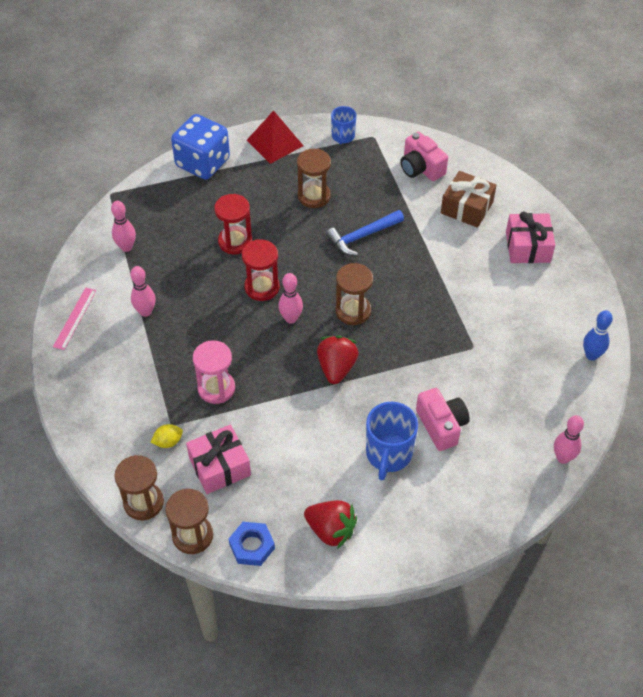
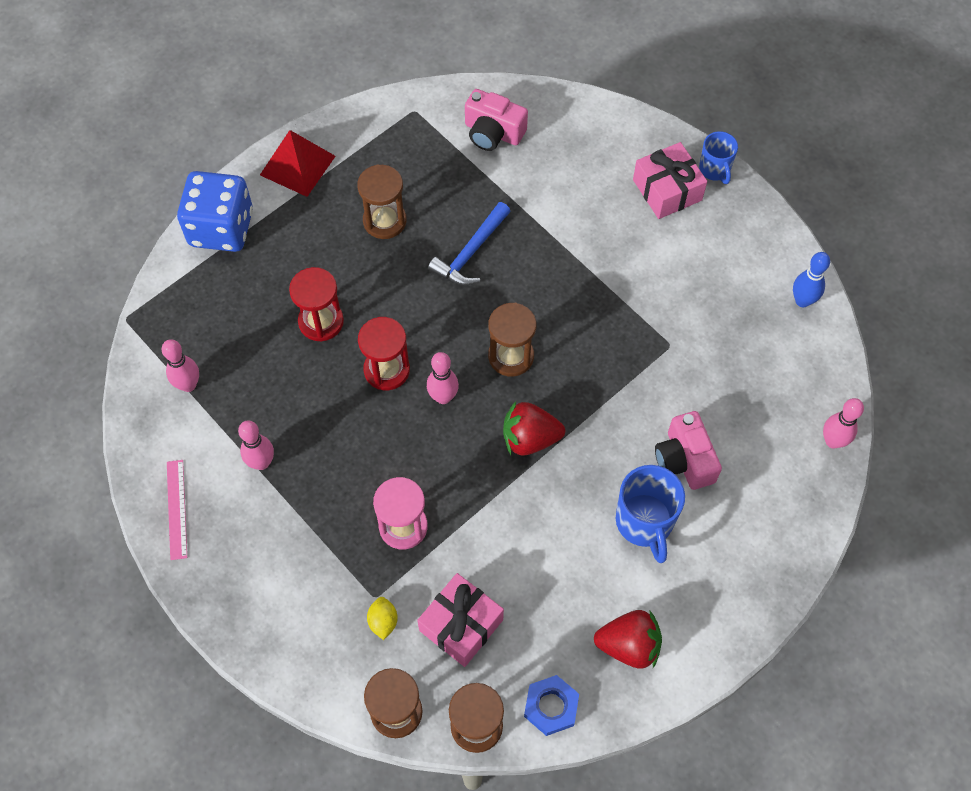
camera: 25 degrees left, 10 degrees up
(168, 442) = (383, 621): yellow lemon -> yellow lemon turned 45 degrees counterclockwise
(336, 368) = (530, 438): red strawberry -> red strawberry turned 75 degrees counterclockwise
(343, 137) = (377, 125): blue mug -> blue mug (715, 170)
(441, 425) = (684, 460): pink camera -> pink camera turned 150 degrees counterclockwise
(466, 208) = (573, 165): brown gift -> none

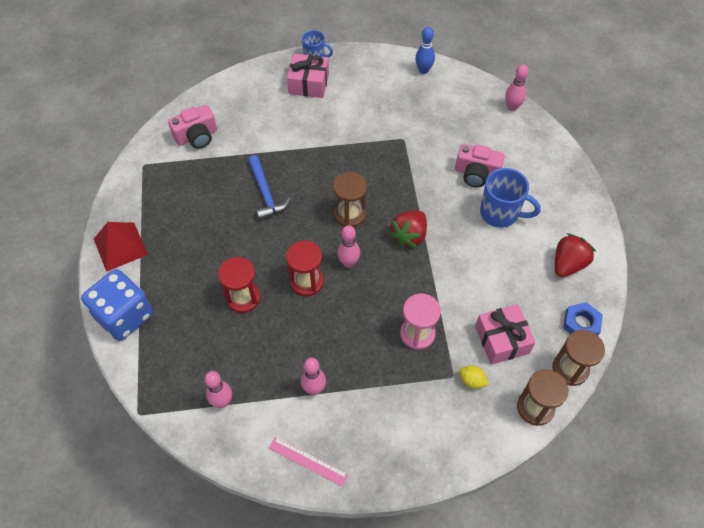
camera: 55 degrees left, 5 degrees down
(384, 221) = (204, 223): brown hourglass -> none

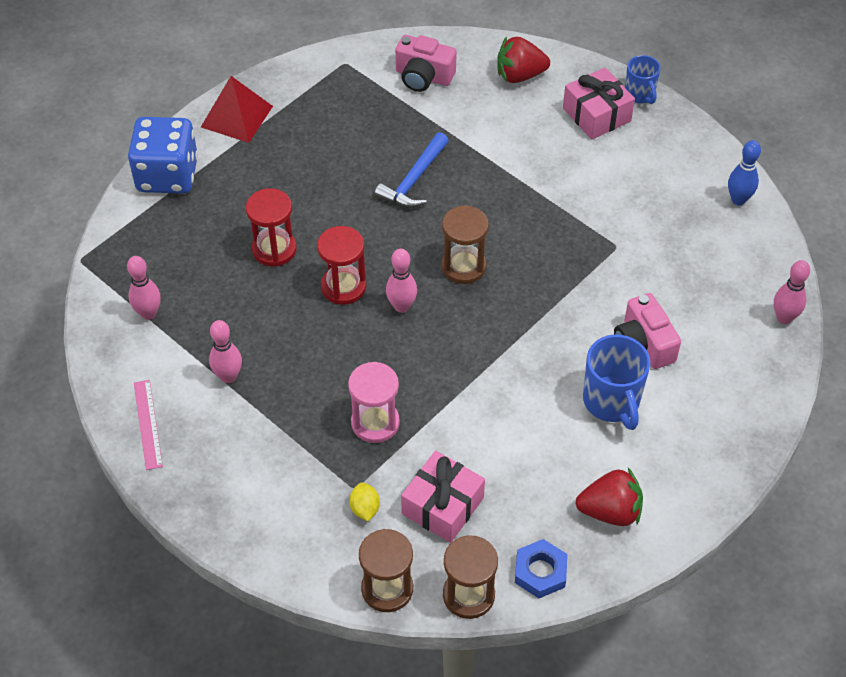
camera: 50 degrees right, 5 degrees down
(409, 236) = (491, 336): red strawberry -> red strawberry (520, 75)

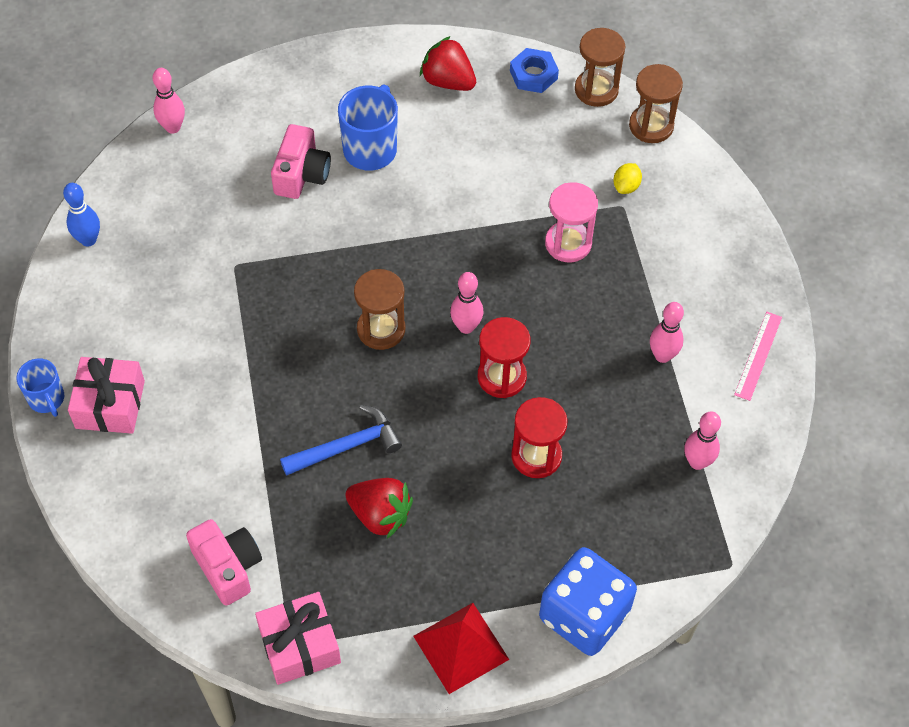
camera: 145 degrees left, 5 degrees up
(442, 506) = (566, 154): pink gift -> pink gift (299, 645)
(520, 75) = (133, 501): red strawberry -> red strawberry (380, 515)
(640, 94) = (47, 399): blue mug -> blue mug turned 135 degrees clockwise

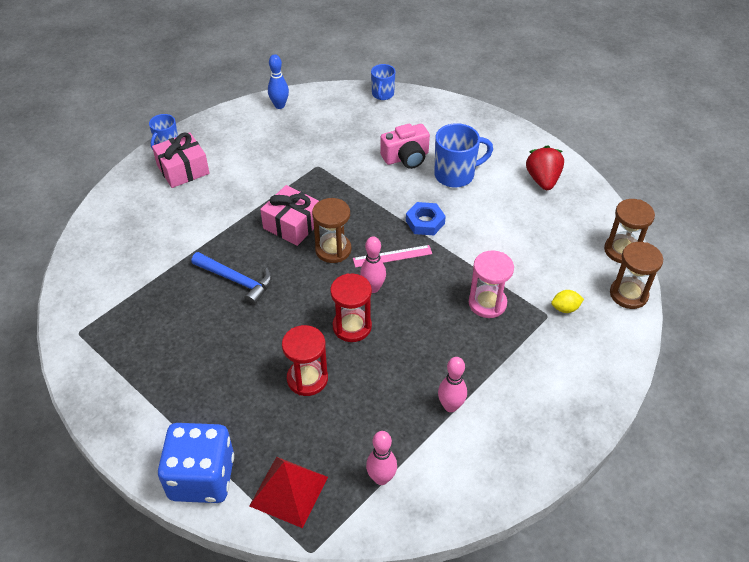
camera: 55 degrees right, 10 degrees down
(173, 127) = (382, 94): pink bowling pin -> blue mug
(228, 567) = (112, 274): pink camera -> none
(299, 645) = (80, 336): pink gift -> pink gift (292, 224)
(380, 515) = (199, 323): red strawberry -> none
(461, 647) = (130, 420): red pyramid -> red pyramid (289, 491)
(533, 75) = (595, 214): blue nut -> blue nut (425, 222)
(758, 355) = (507, 466): pink ruler -> pink ruler (392, 256)

